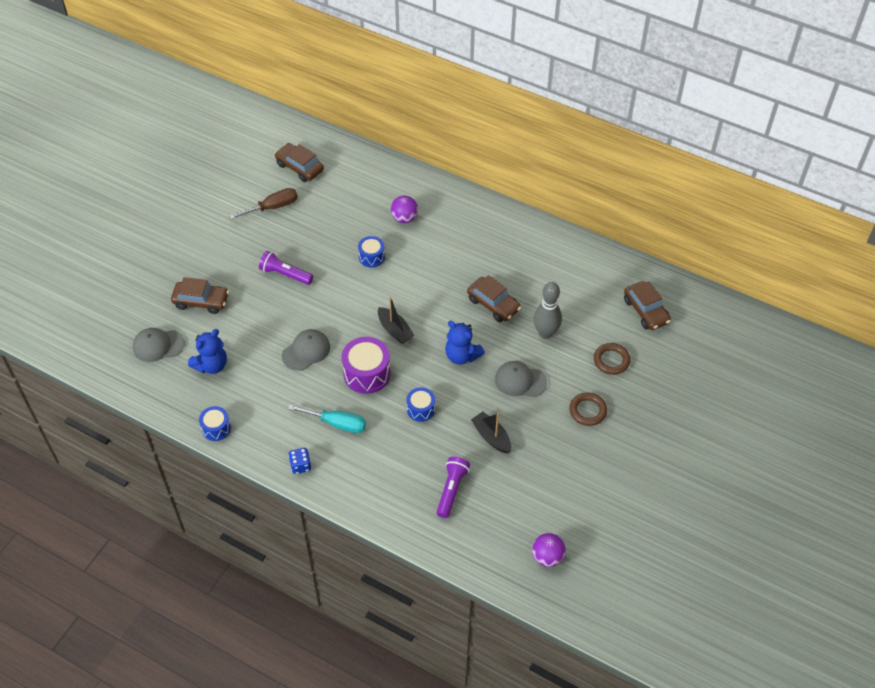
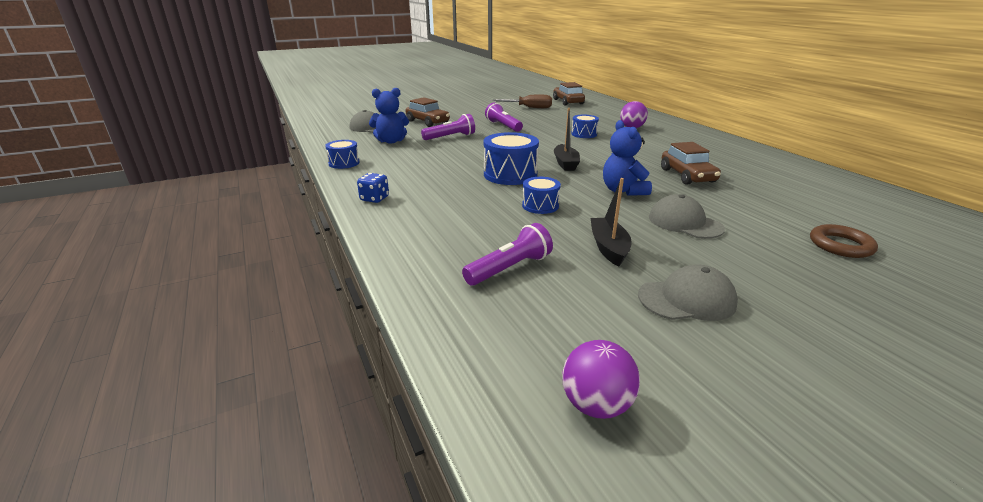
camera: 35 degrees right, 25 degrees down
(258, 327) = (450, 137): none -> purple flashlight
(306, 351) = (472, 153): grey cap -> grey cap (687, 299)
(337, 423) = (444, 189): turquoise screwdriver -> none
(366, 373) = (510, 174): purple drum -> blue drum
(545, 333) = (743, 204): grey bowling pin -> none
(587, 411) = (779, 272): brown ring -> none
(646, 311) = (914, 226): brown car -> none

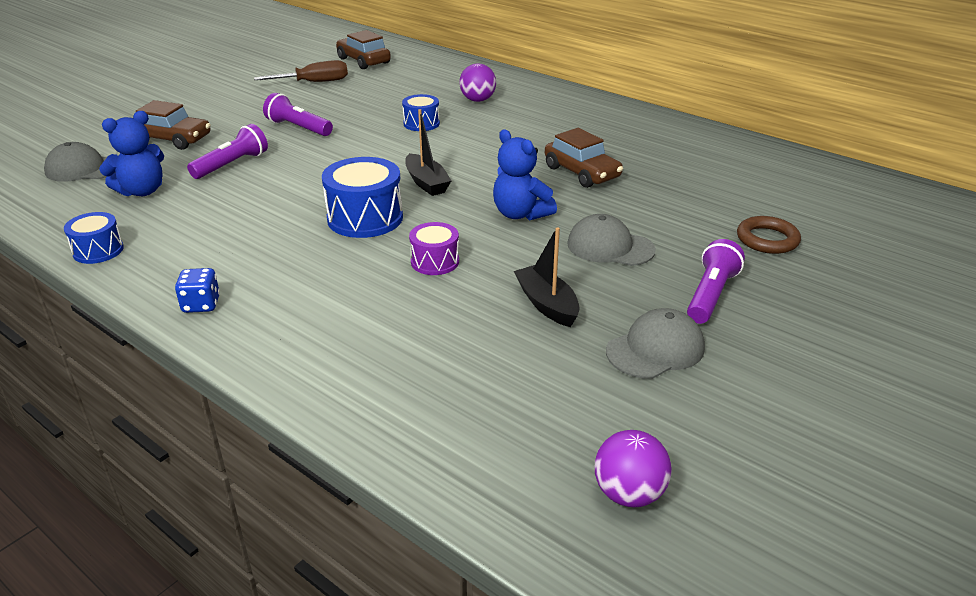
camera: 25 degrees left, 5 degrees up
(510, 268) = (454, 364): purple flashlight -> purple flashlight (711, 295)
(540, 206) = (435, 261): blue drum -> purple drum

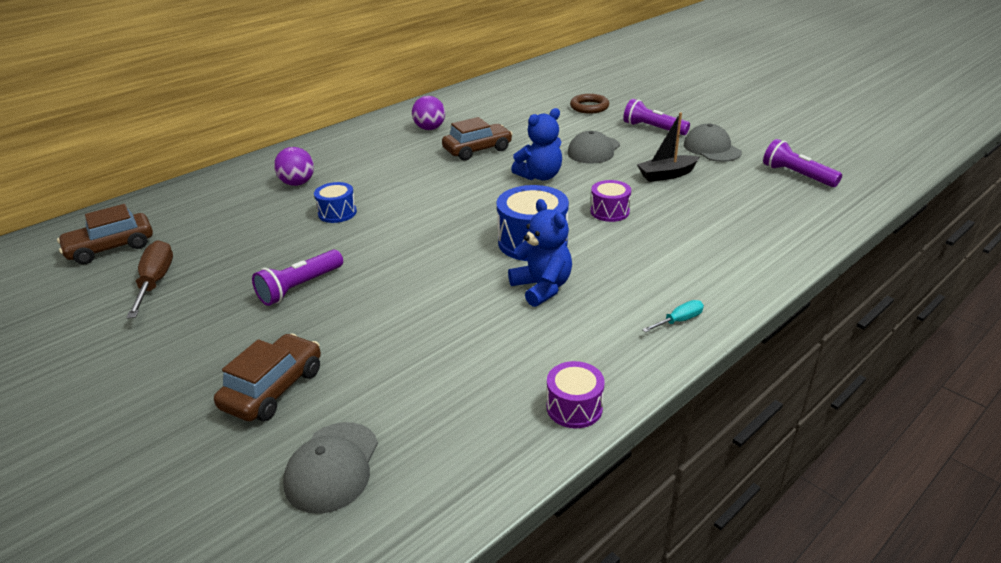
camera: 80 degrees left, 0 degrees up
(98, 250) = (574, 407): blue drum -> purple drum
(142, 191) = (428, 394): blue teddy bear -> blue teddy bear (542, 288)
(201, 305) = (679, 321): blue dice -> turquoise screwdriver
(232, 165) = (382, 328): purple flashlight -> purple flashlight (797, 175)
(426, 183) = (472, 212): black boat -> none
(628, 494) = (837, 167): purple ball -> purple ball (430, 128)

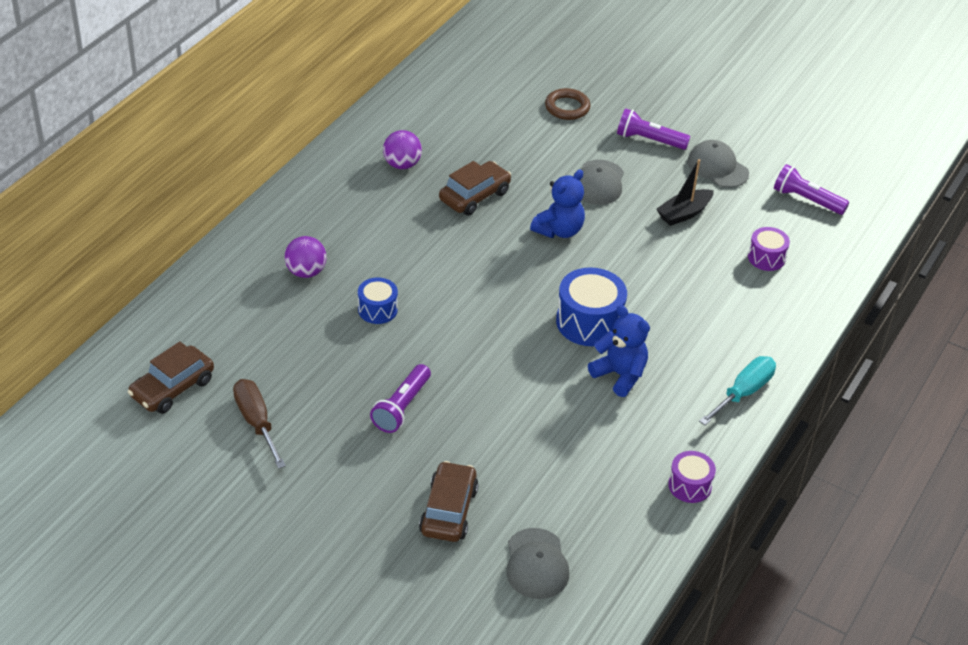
camera: 20 degrees left, 10 degrees up
(609, 211) = (646, 273): purple drum -> purple drum (766, 258)
(679, 321) = (743, 392): turquoise screwdriver -> turquoise screwdriver, size x1.83

